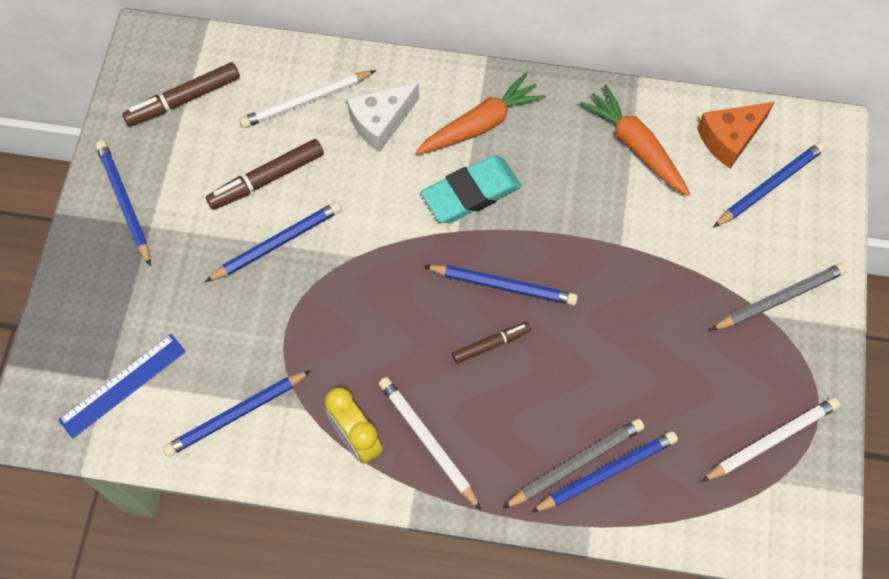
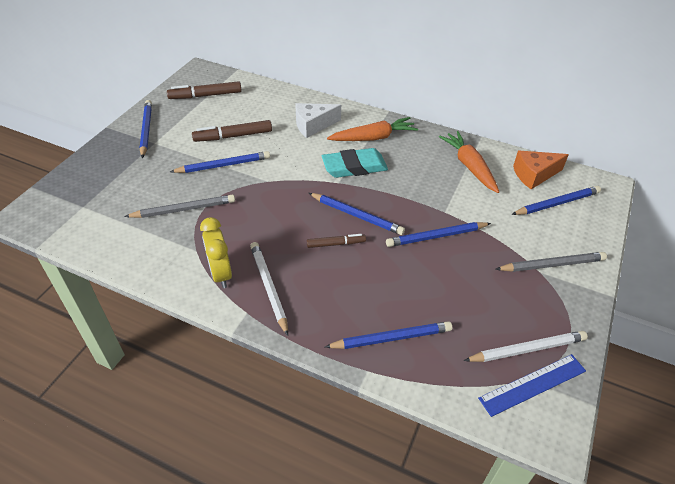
camera: 15 degrees right, 20 degrees down
(122, 385) = (90, 211): blue ruler -> blue ruler (532, 384)
(235, 414) = (150, 242): blue pencil -> blue pencil (436, 236)
(305, 101) = (273, 109): white pencil -> none
(576, 464) = (370, 327): grey pencil -> grey pencil (184, 209)

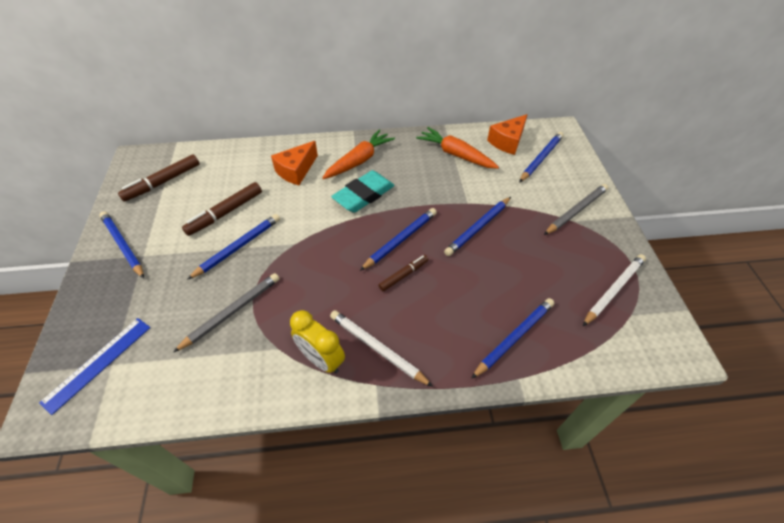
camera: 30 degrees left, 5 degrees up
(313, 125) = (296, 170): white cheese -> orange cheese
(357, 216) = (401, 240): blue pencil -> blue pencil turned 45 degrees counterclockwise
(532, 384) = (639, 317): blue ruler -> blue ruler (98, 363)

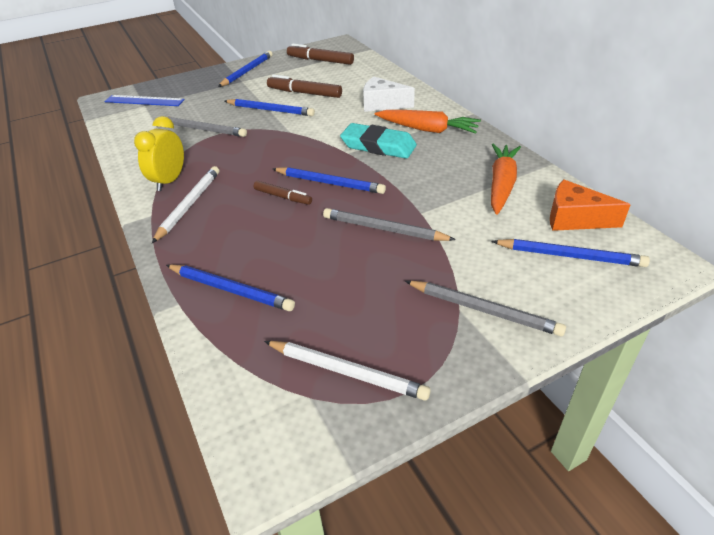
camera: 70 degrees right, 10 degrees down
(296, 170) = (382, 104): orange cheese -> white cheese
(477, 228) = (384, 229): blue pencil -> grey pencil

